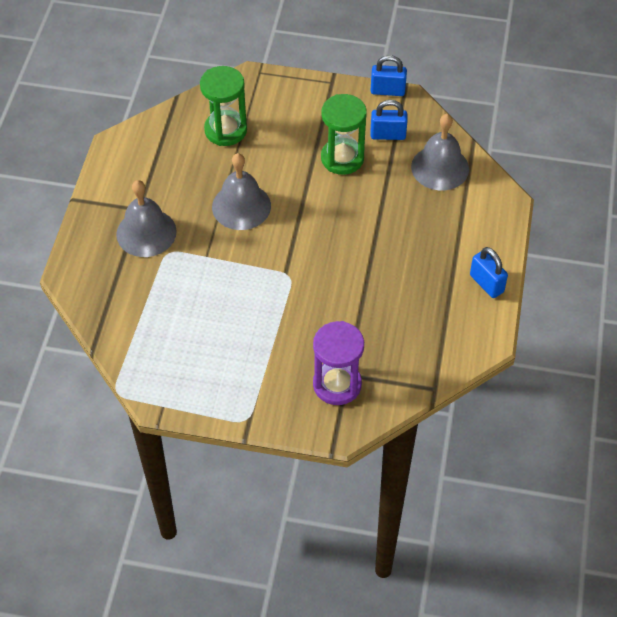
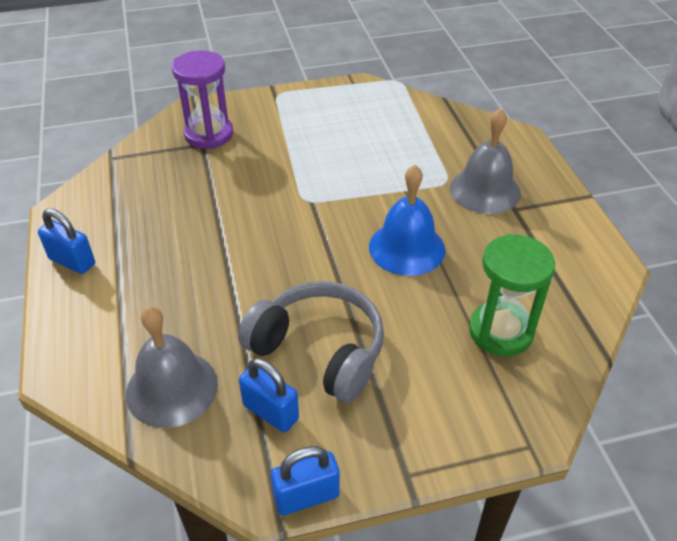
camera: 155 degrees right, 10 degrees down
(241, 206) = (407, 248): grey bell -> blue bell
(342, 158) = (319, 350): green hourglass -> grey headphones
(388, 135) = (270, 412): blue padlock -> blue padlock turned 60 degrees clockwise

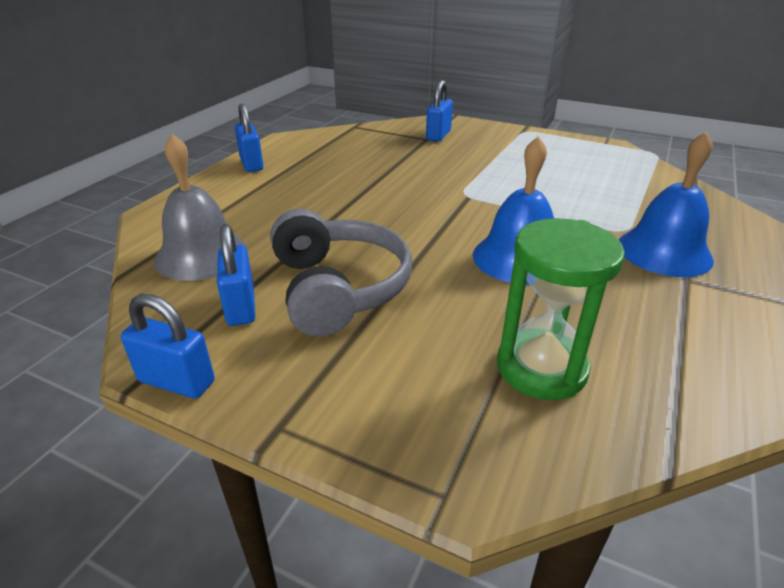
camera: 40 degrees right, 10 degrees down
(209, 134) = (438, 135): purple hourglass -> blue padlock
(485, 190) = (664, 251): grey bell -> blue bell

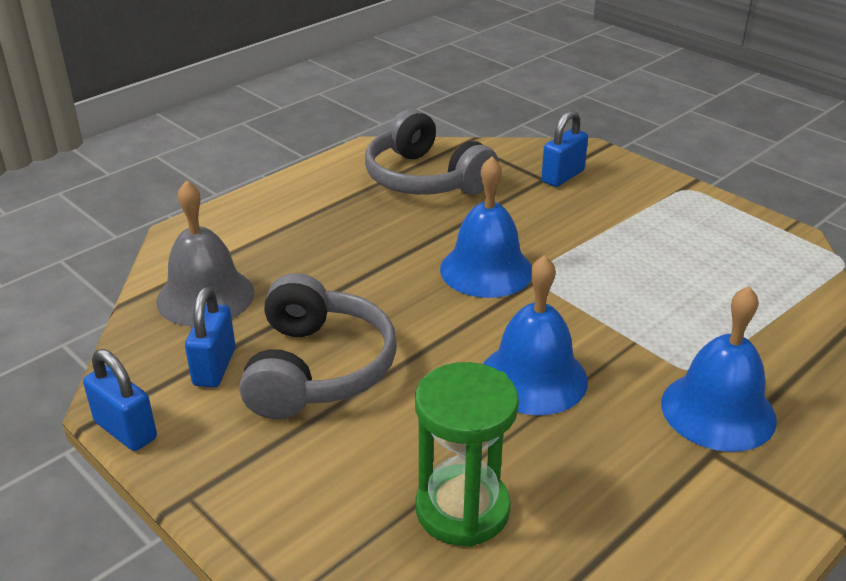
camera: 20 degrees right, 0 degrees up
(251, 164) = (313, 182): blue padlock -> none
(340, 150) = (425, 179): none -> grey headphones
(427, 196) = (486, 270): none -> blue bell

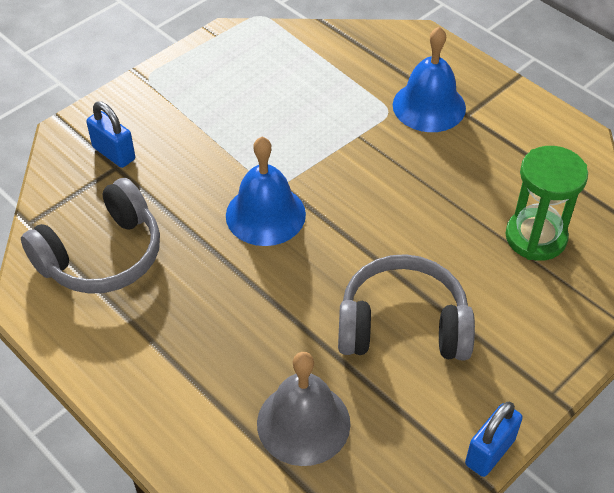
camera: 90 degrees left, 15 degrees up
(214, 367) = (406, 399): blue padlock -> none
(533, 377) = (403, 194): blue bell -> none

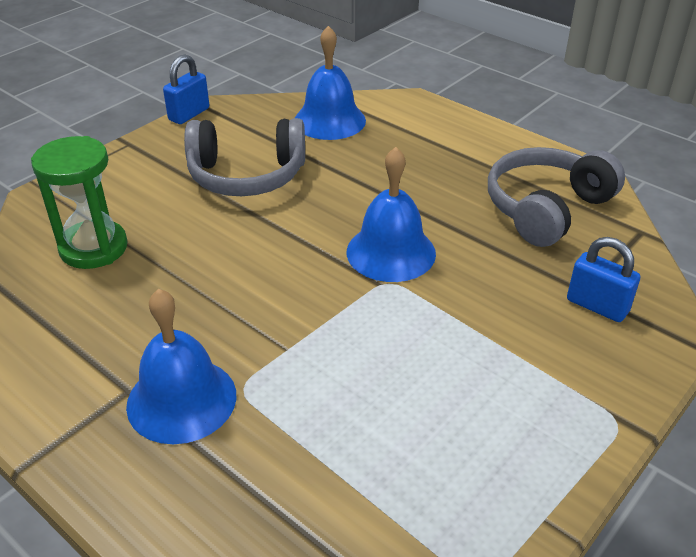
camera: 175 degrees right, 10 degrees down
(303, 423) = (329, 120): grey bell -> blue bell

